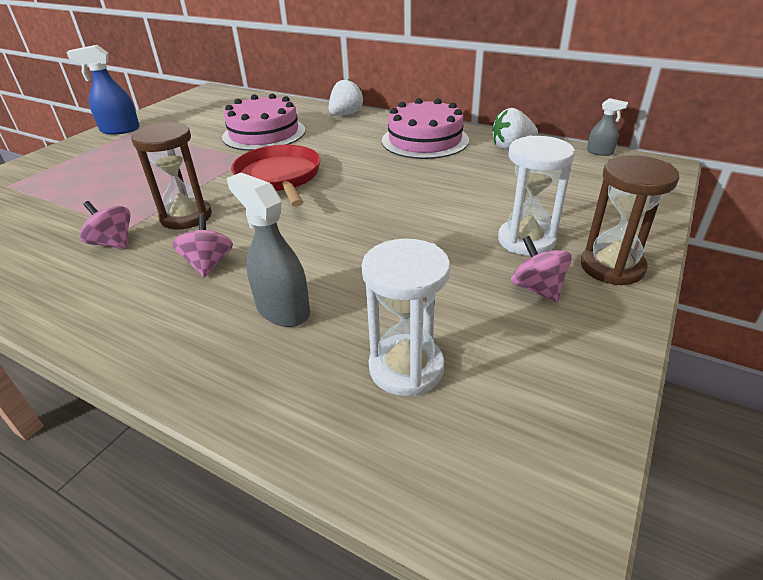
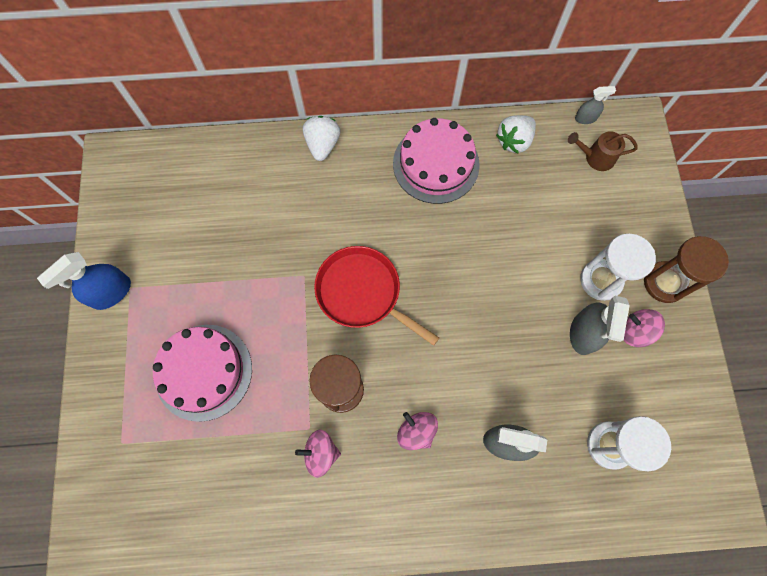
camera: 35 degrees left, 35 degrees up
(264, 133) = (275, 224): pink cake -> pink cake (203, 372)
(467, 267) = (583, 333): none -> grey spray bottle
(591, 172) = (595, 157): none -> brown watering can

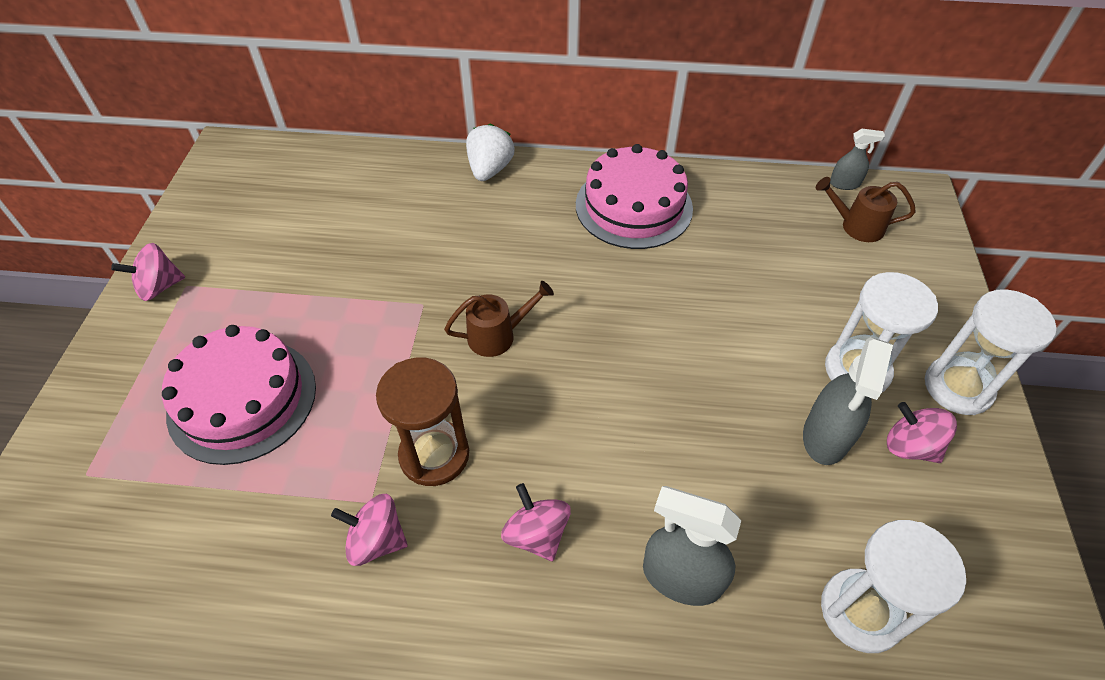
camera: 10 degrees right, 20 degrees down
(111, 292) = (159, 287): blue spray bottle -> pink spinning top
(362, 292) = (498, 335): red pan -> brown watering can
(514, 141) = (744, 195): white strawberry -> none
(664, 283) = (958, 387): brown hourglass -> white hourglass

